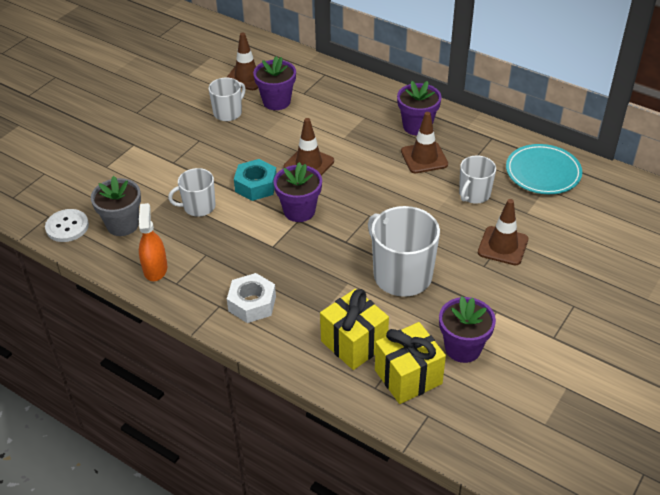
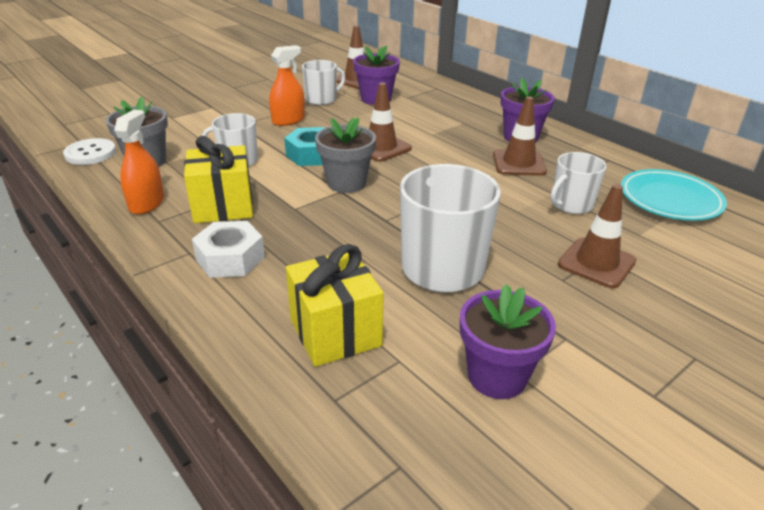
camera: 15 degrees right, 10 degrees down
(213, 147) = (288, 120): none -> orange spray bottle
(299, 211) = (346, 183): purple flower pot -> grey flower pot
(408, 377) = (393, 397): yellow gift -> yellow gift (223, 206)

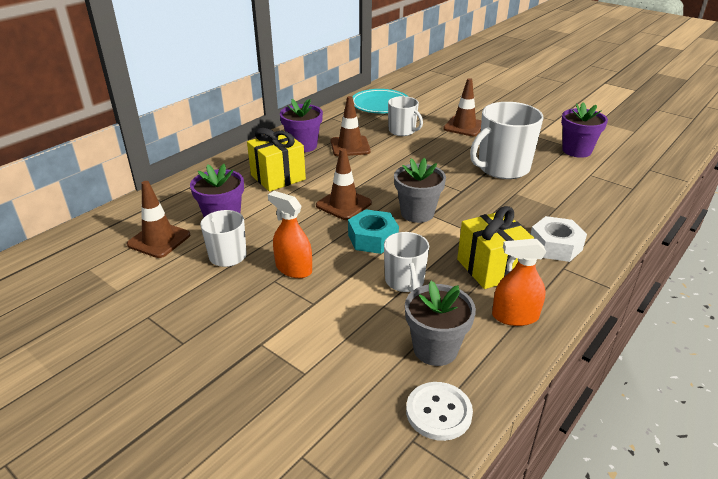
camera: 100 degrees left, 0 degrees up
(335, 332) = (588, 194): yellow gift -> yellow gift (278, 177)

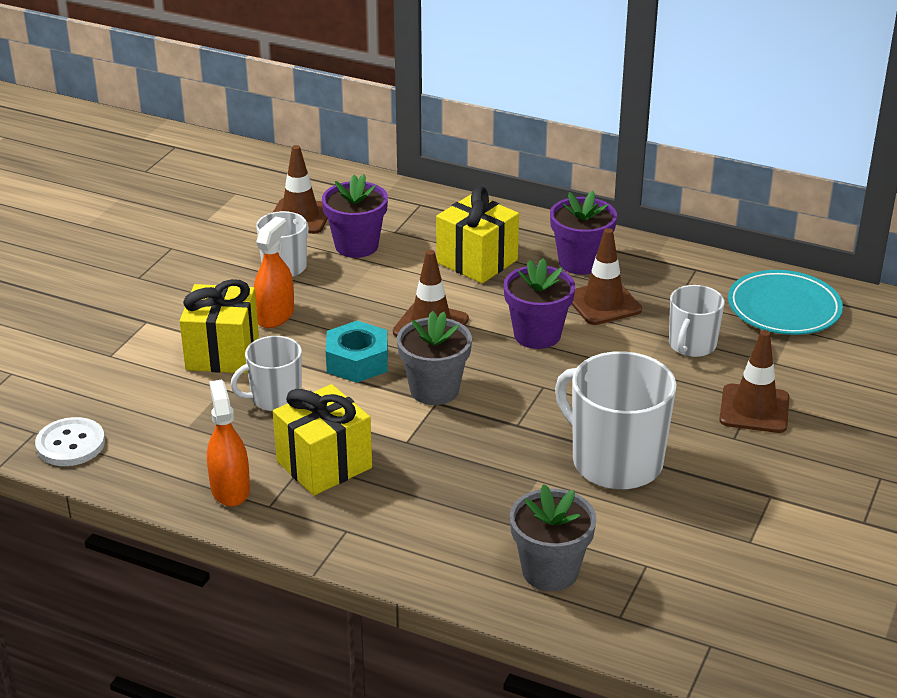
camera: 75 degrees right, 0 degrees up
(333, 302) = (222, 353): none -> yellow gift
(435, 349) = (160, 433): grey flower pot -> grey flower pot (550, 571)
(555, 246) = (397, 522): white nut -> none
(576, 150) = (735, 549): purple flower pot -> purple flower pot (537, 335)

